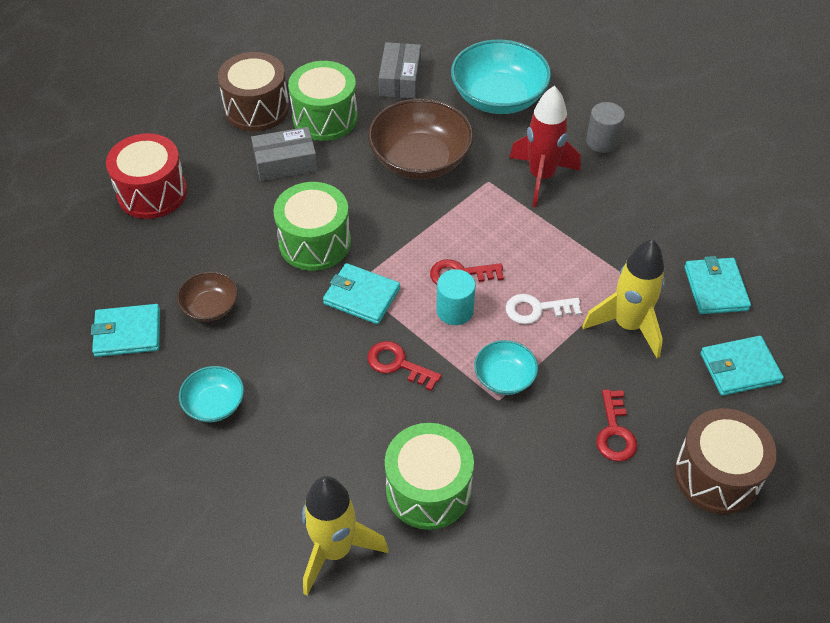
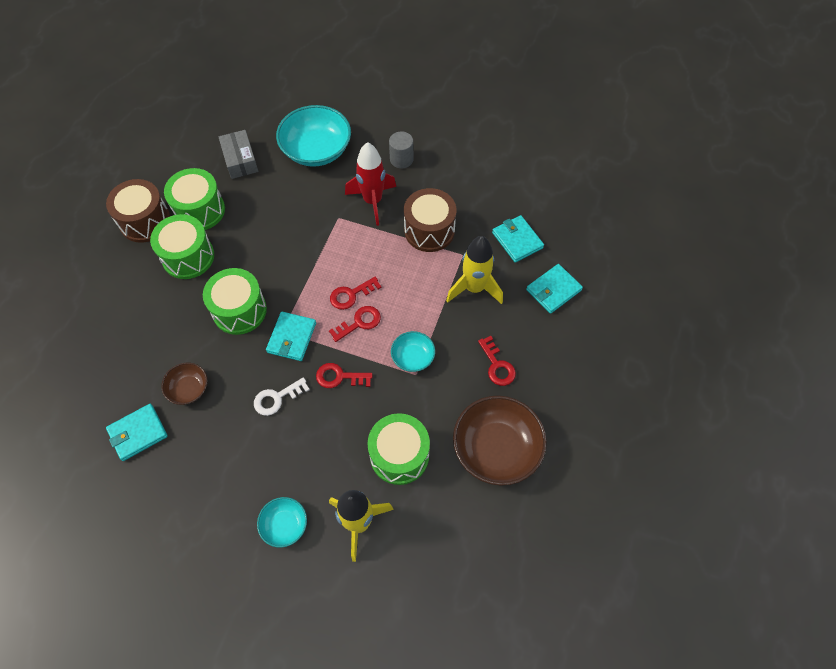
camera: 25 degrees left, 10 degrees up
(152, 193) = (99, 318): red drum -> none
(214, 404) = (228, 458): turquoise bowl -> turquoise bowl (284, 525)
(285, 163) = (188, 257): grey box -> green drum
(361, 296) = (291, 337): turquoise wallet -> turquoise wallet turned 75 degrees counterclockwise
(420, 159) = (284, 218): brown bowl -> brown bowl (496, 448)
(454, 310) = (359, 323): turquoise cylinder -> red key
(536, 309) = (412, 300): white key -> white key (277, 398)
(716, 475) = (568, 368): brown drum -> brown drum (429, 230)

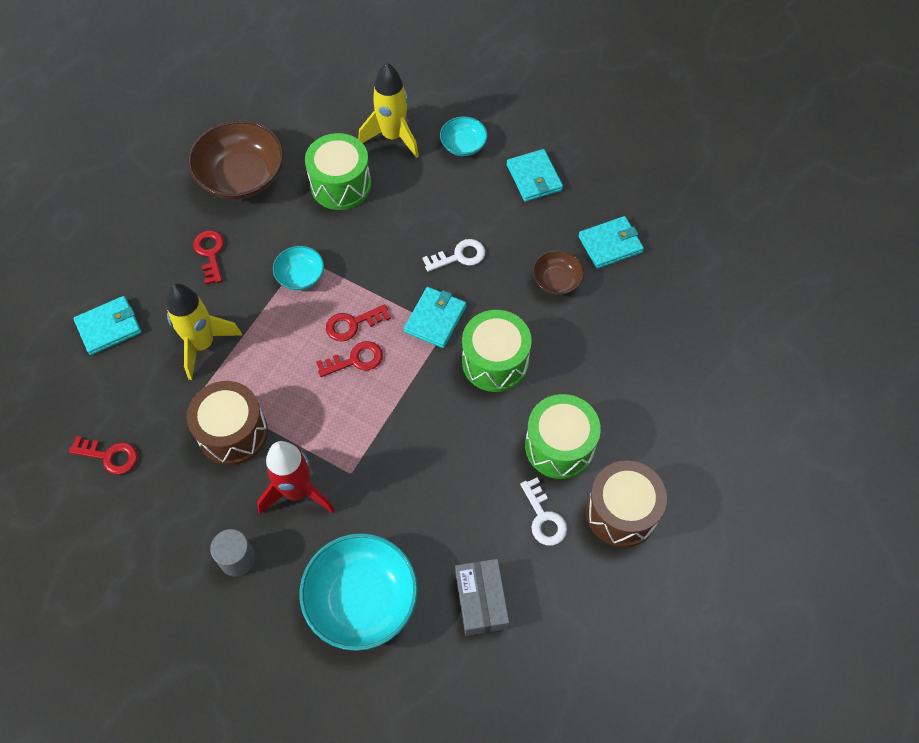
camera: 170 degrees left, 0 degrees up
(200, 210) = (544, 518): green drum -> white key
(339, 377) = (387, 268): red key -> red key (110, 456)
(517, 240) = (124, 399): turquoise wallet -> turquoise wallet (534, 177)

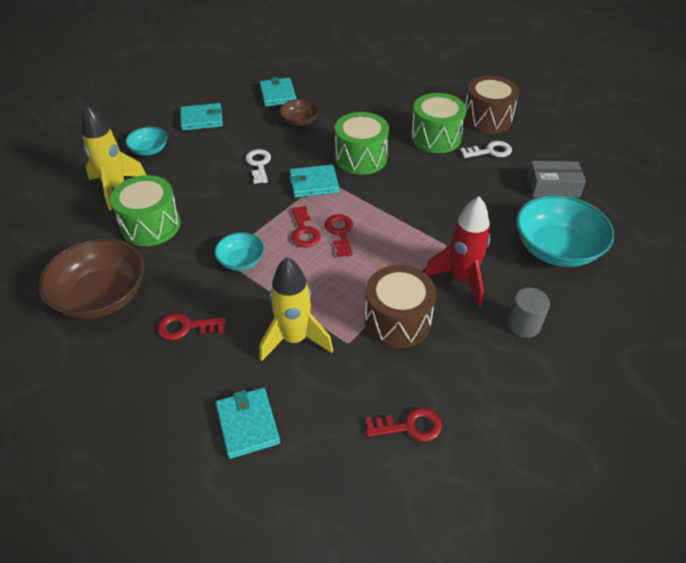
camera: 80 degrees left, 15 degrees down
(110, 456) = (409, 426): red key -> red key turned 60 degrees clockwise
(435, 319) = (314, 183): turquoise wallet -> turquoise wallet turned 45 degrees counterclockwise

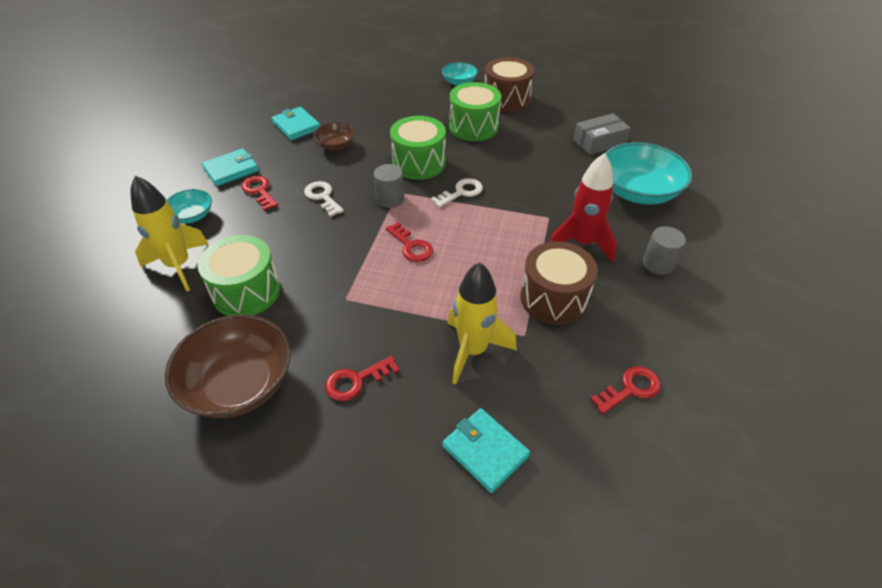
camera: 25 degrees left, 0 degrees up
(241, 261) = (368, 295): turquoise bowl -> turquoise bowl (459, 82)
(314, 183) = (390, 199): turquoise wallet -> grey cylinder
(340, 233) = (446, 237): red key -> red key (259, 191)
(490, 151) = (528, 126): white key -> white key (461, 192)

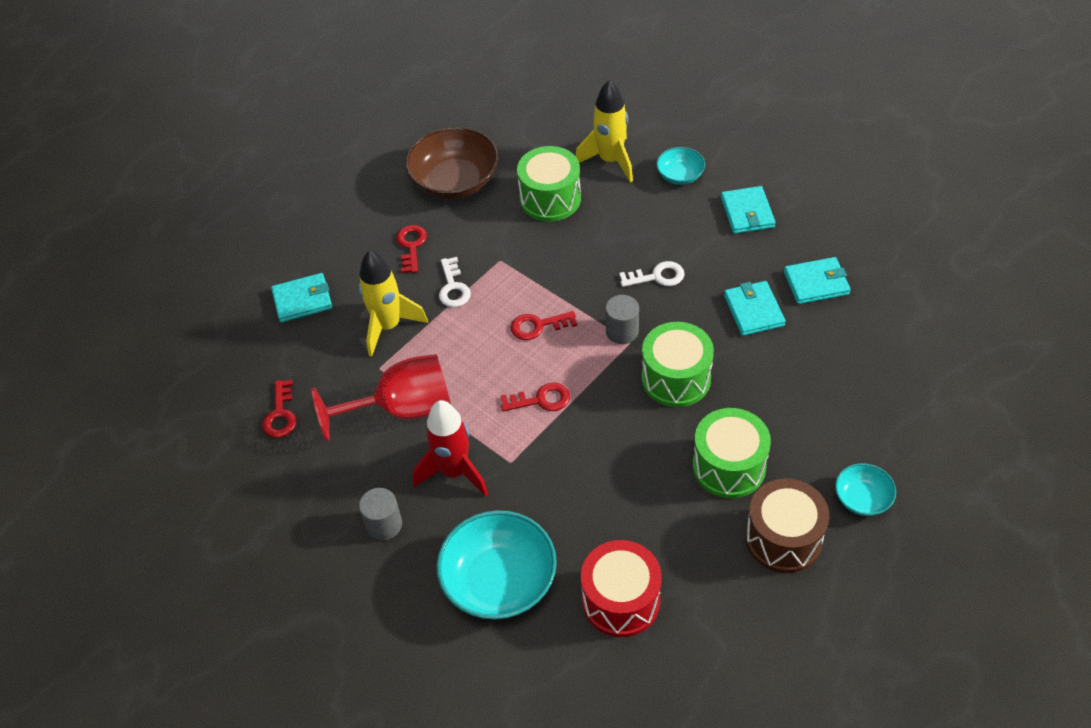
camera: 120 degrees right, 5 degrees up
(259, 191) = (694, 229): red key -> red key (541, 400)
(336, 145) = (753, 310): brown bowl -> turquoise wallet
(461, 192) = (598, 398): white key -> white key (453, 287)
(554, 298) = (402, 409): brown drum -> red goblet
(599, 142) = (621, 600): grey box -> red drum

